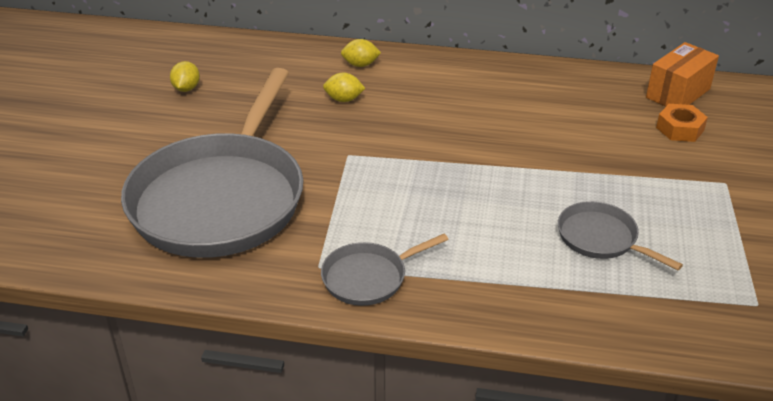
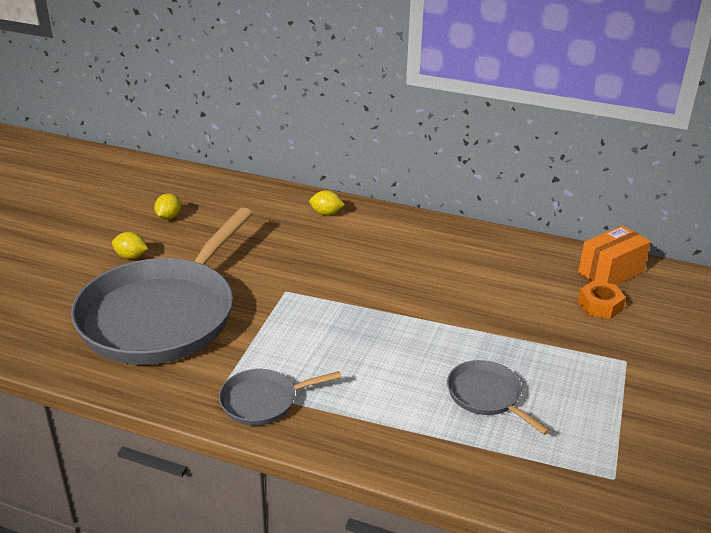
camera: 10 degrees right, 5 degrees down
(344, 99) = (300, 242): yellow lemon -> yellow lemon (131, 256)

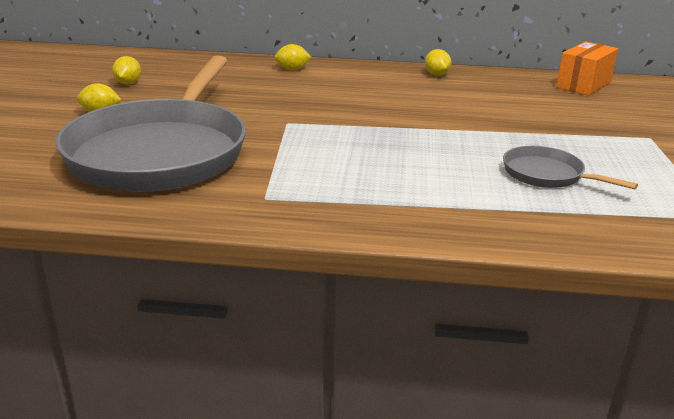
camera: 15 degrees left, 5 degrees down
(263, 401) = (318, 205): grey pan -> none
(465, 238) = (436, 74): none -> yellow lemon
(600, 305) = (594, 105): orange nut -> none

